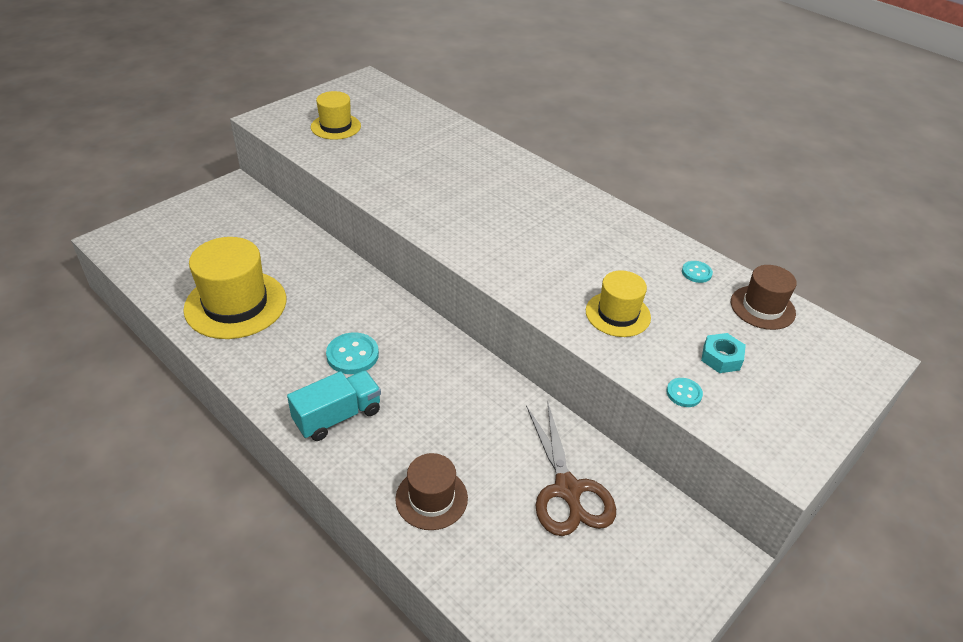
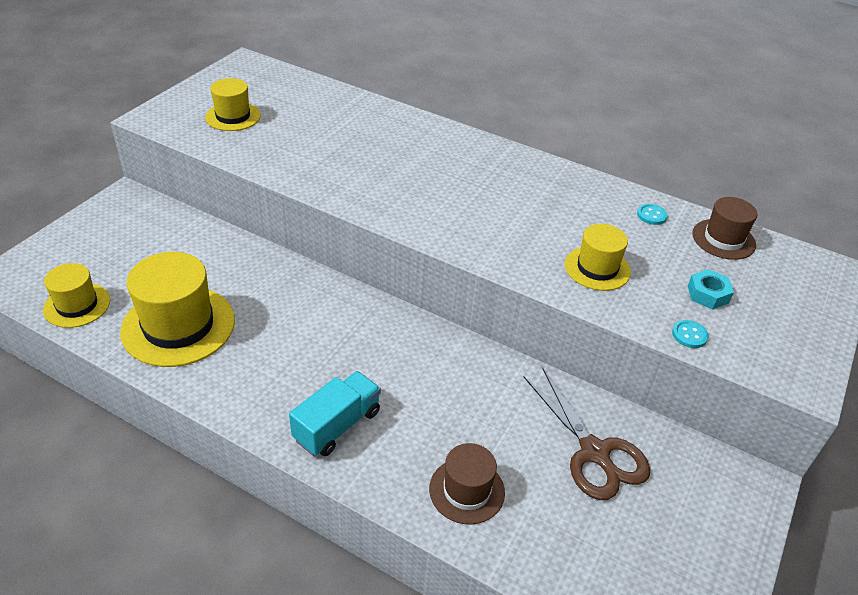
camera: 15 degrees left, 0 degrees up
(160, 272) = (77, 305): none -> yellow hat
(352, 355) = (327, 357): turquoise button -> none

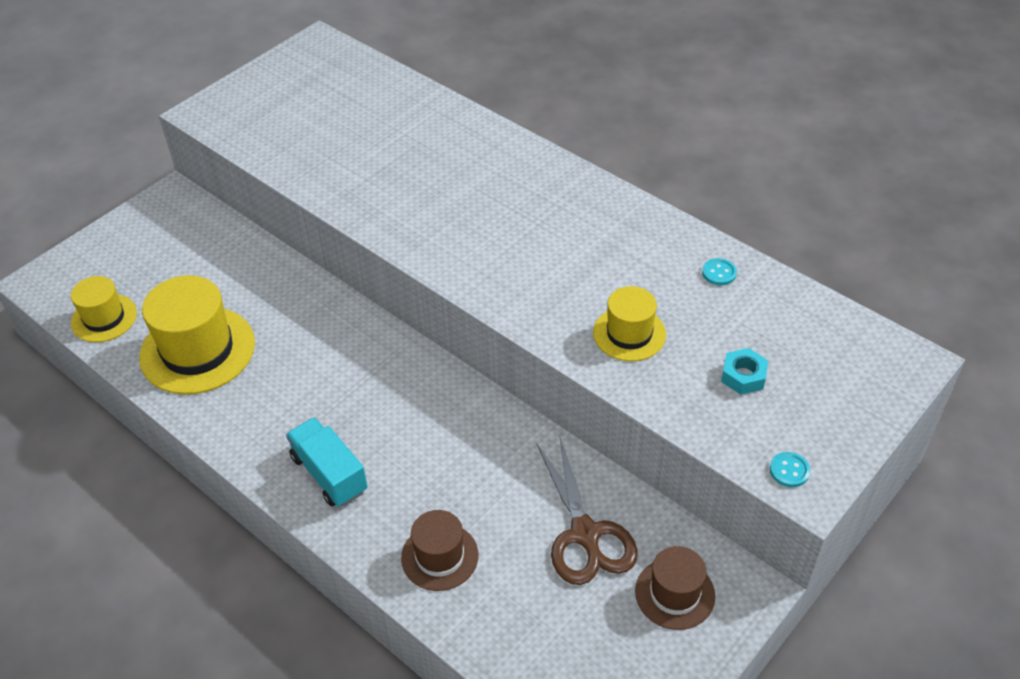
camera: 15 degrees right, 5 degrees up
(233, 116) = (287, 115): yellow hat -> none
(337, 425) = (329, 474): turquoise truck -> turquoise truck turned 90 degrees counterclockwise
(689, 335) = (701, 422): turquoise button -> turquoise button (789, 470)
(723, 239) = (792, 310): brown hat -> brown hat (675, 593)

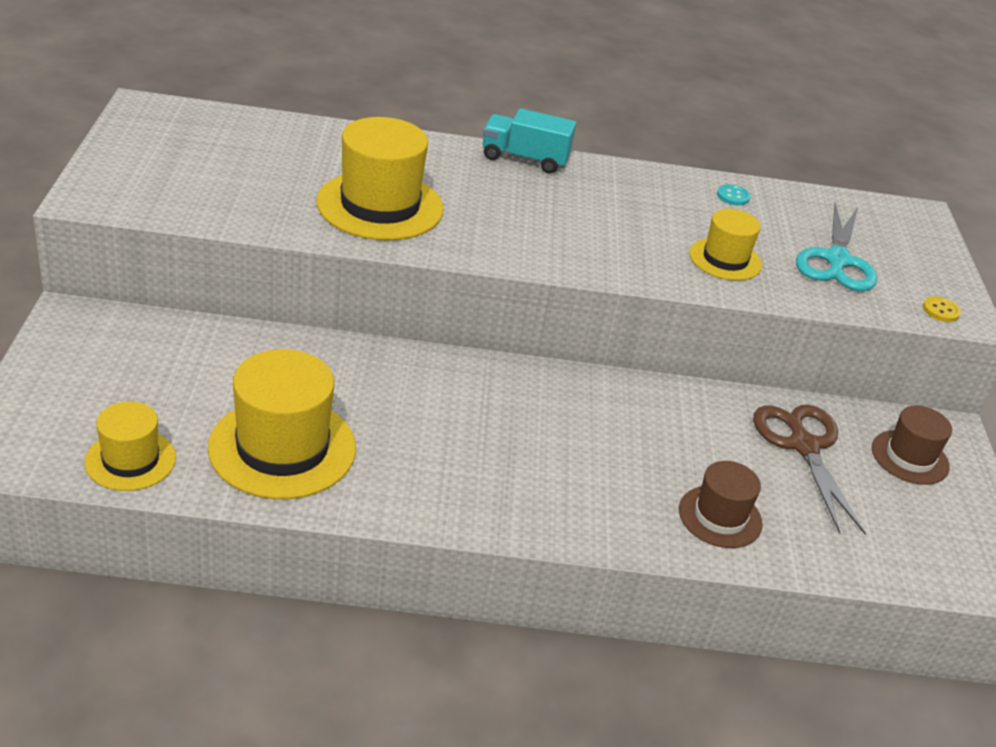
camera: 45 degrees left, 10 degrees down
(329, 474) = (549, 497): turquoise truck -> turquoise truck (524, 159)
(392, 181) = (380, 205): none -> yellow hat
(585, 534) = (803, 446): brown scissors -> brown scissors turned 135 degrees counterclockwise
(743, 376) = (836, 260): turquoise nut -> turquoise scissors
(789, 470) = (941, 310): turquoise button -> yellow button

